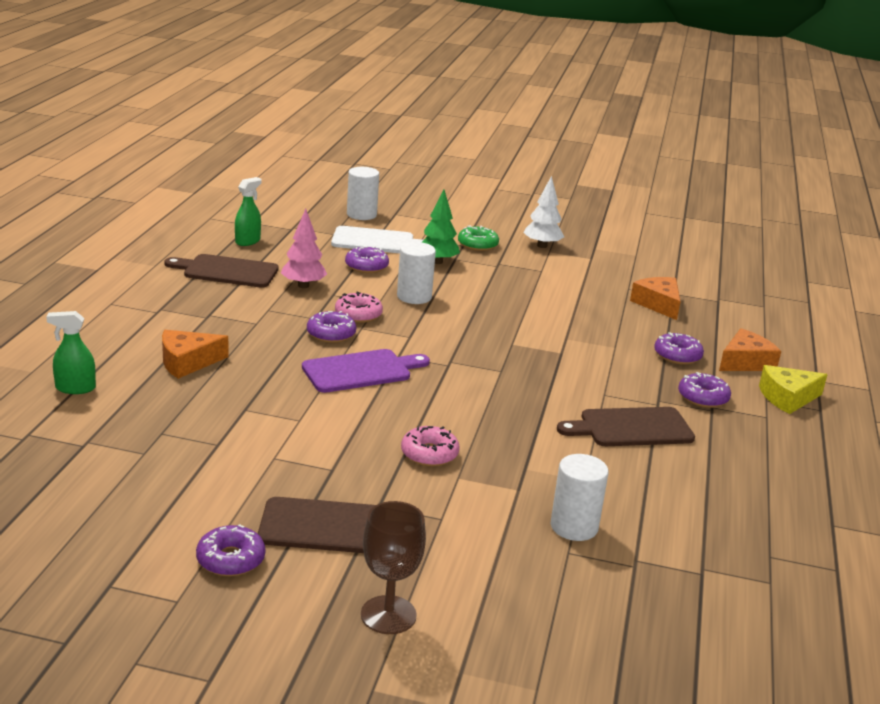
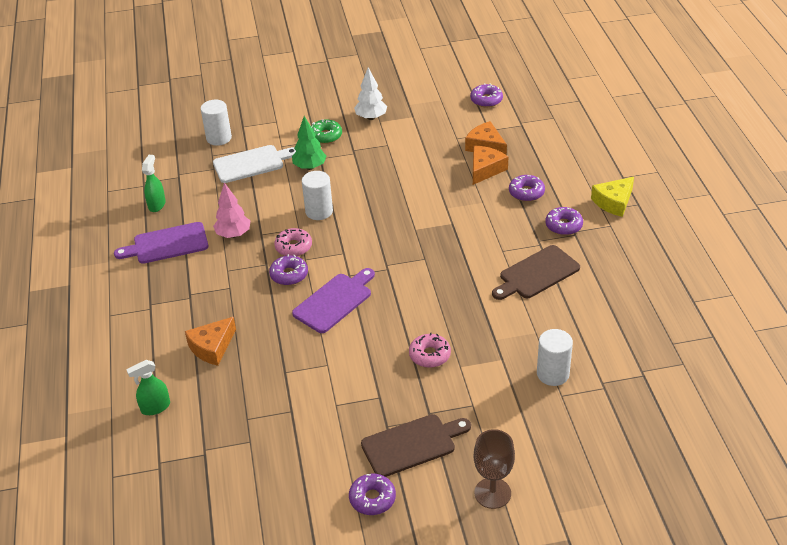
camera: 20 degrees left, 15 degrees up
(227, 271) = (167, 244): brown cutting board -> purple cutting board
(366, 266) = (263, 194): purple donut -> purple donut (486, 100)
(745, 362) = (571, 180): orange cheese -> orange cheese (485, 169)

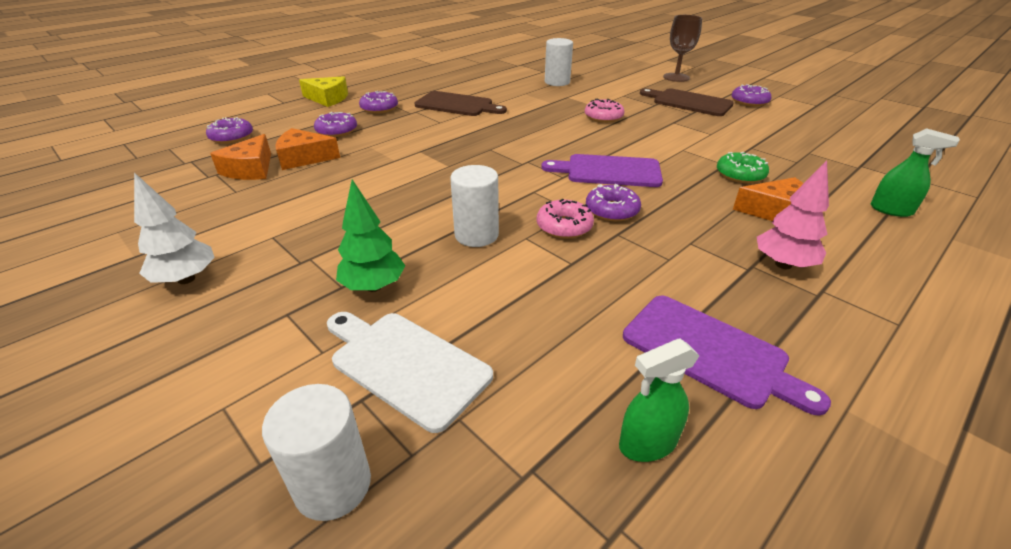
camera: 125 degrees left, 5 degrees down
(233, 234) = (602, 288): pink tree -> pink tree (783, 264)
(325, 136) = (265, 307): green donut -> green donut (740, 175)
(486, 100) = (121, 196): purple donut -> purple donut (232, 137)

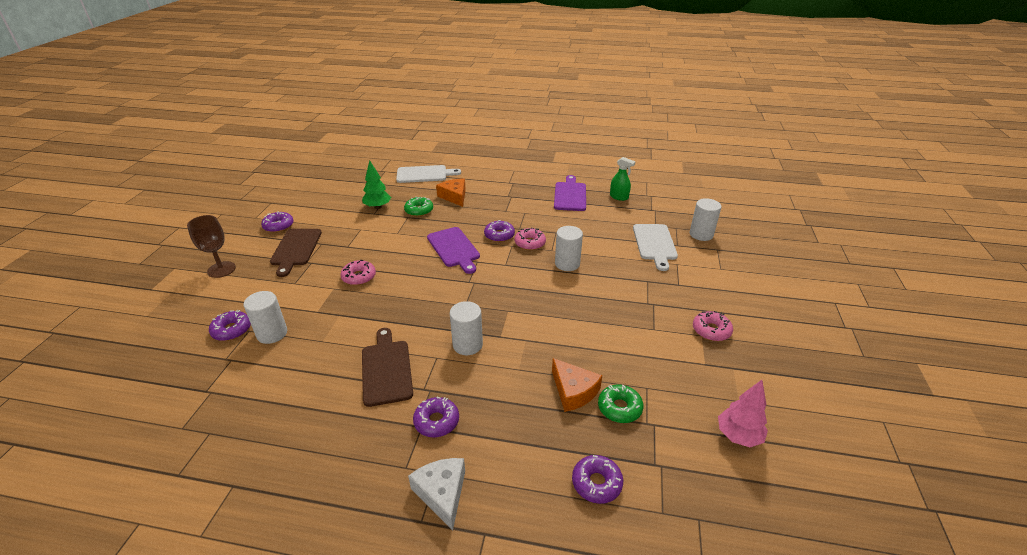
camera: 125 degrees left, 0 degrees up
(186, 279) = (711, 330): white tree -> pink donut
(250, 169) = (619, 408): orange cheese -> green donut
(328, 99) = (442, 493): yellow cheese -> white cheese
(337, 131) = (512, 411): purple donut -> purple donut (232, 330)
(374, 286) = (635, 272): green tree -> green tree (377, 207)
(433, 135) = (467, 345): none -> white cylinder
(783, 264) = (499, 190): pink tree -> pink tree (738, 436)
(891, 210) = (424, 174): green spray bottle -> white cutting board

